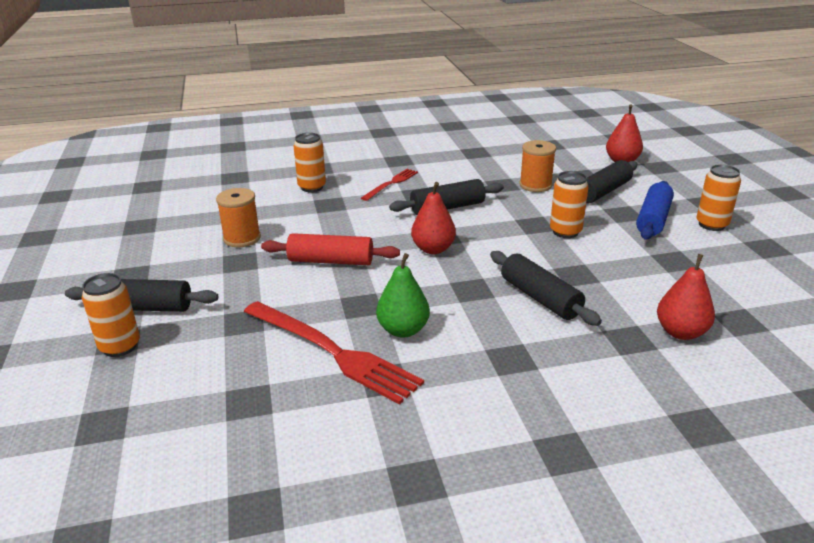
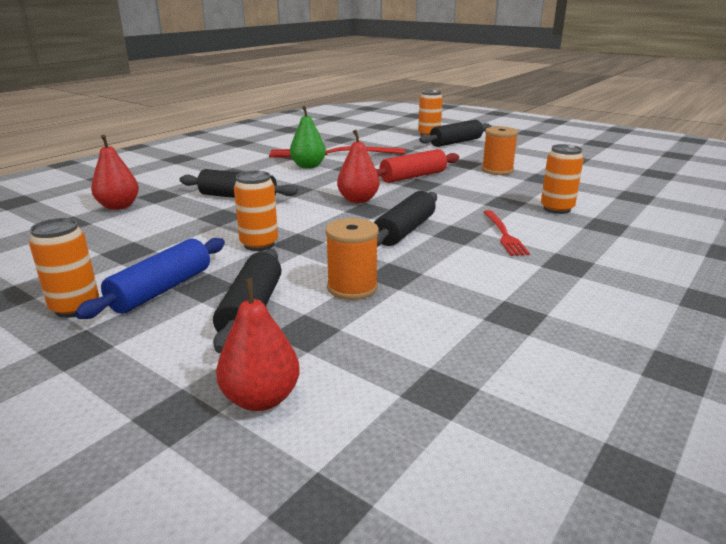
camera: 140 degrees right, 5 degrees down
(653, 219) = (161, 290): blue rolling pin -> blue rolling pin turned 45 degrees clockwise

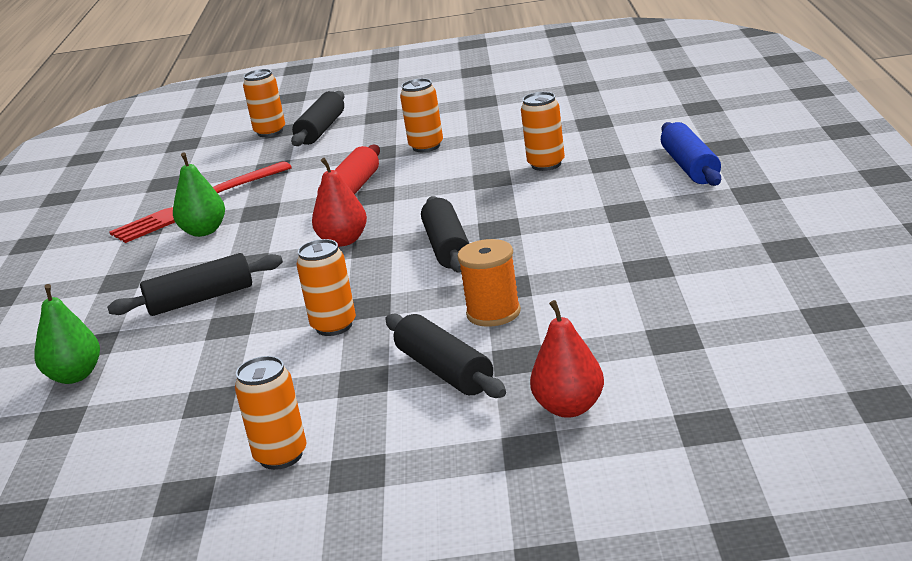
camera: 35 degrees left, 0 degrees up
(118, 206) = (75, 376): red pear -> green pear
(161, 290) = (328, 403): blue rolling pin -> blue rolling pin (690, 167)
(497, 170) = (426, 147): orange spool -> orange can
(504, 234) = (539, 209): red fork -> none

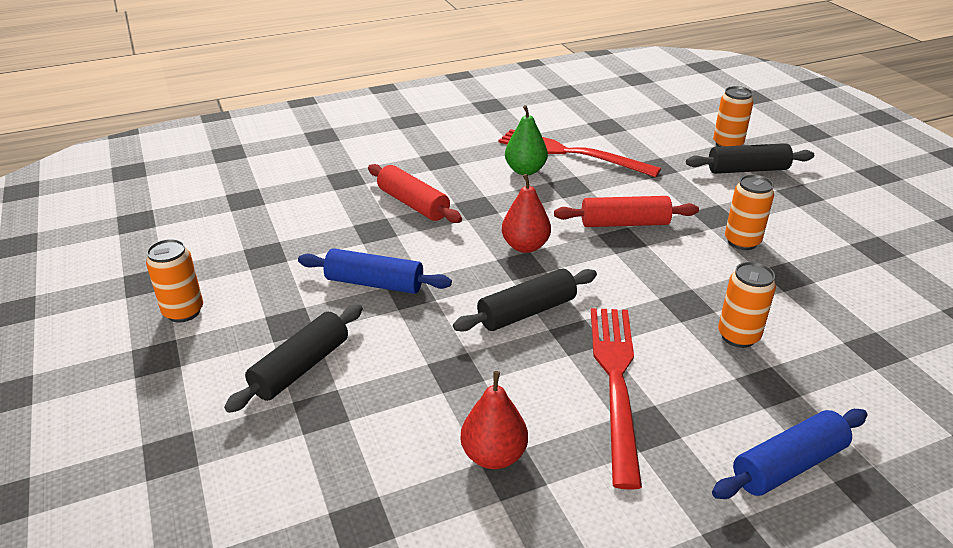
camera: 65 degrees right, 10 degrees up
(75, 376) = (301, 186): green pear -> none
(200, 299) = (413, 204): black rolling pin -> red rolling pin
(334, 326) = (374, 283): orange can -> blue rolling pin
(493, 313) = (403, 374): orange spool -> none
(568, 217) = (616, 382): none -> red fork
(570, 408) = (231, 467): red pear -> red pear (494, 455)

